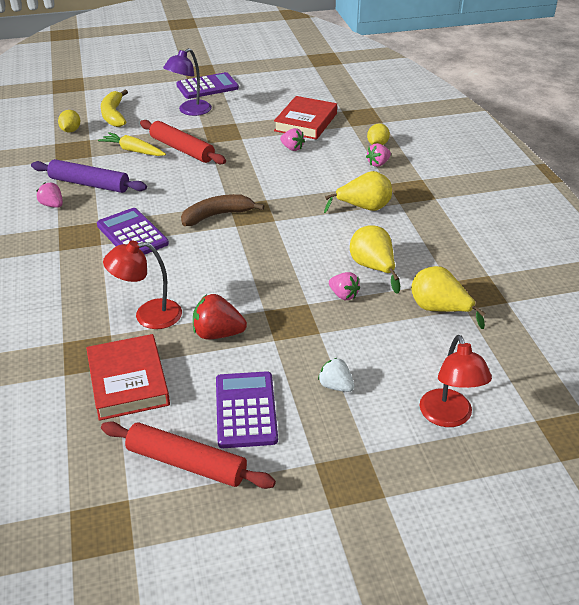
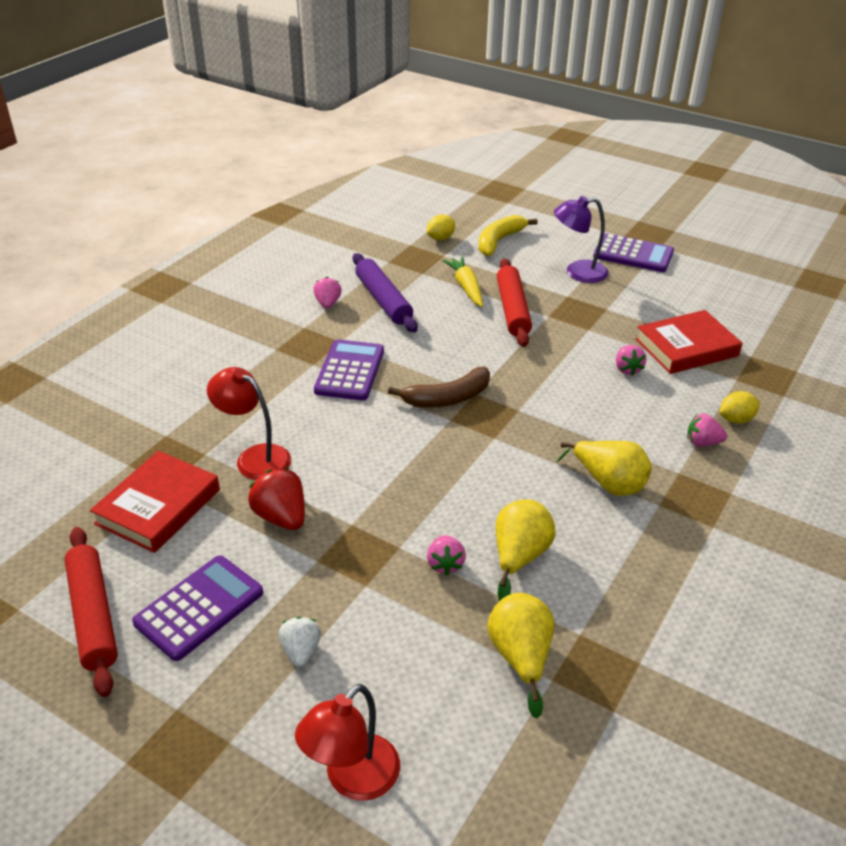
camera: 45 degrees right, 0 degrees up
(217, 215) = (447, 398): brown banana -> brown banana turned 135 degrees clockwise

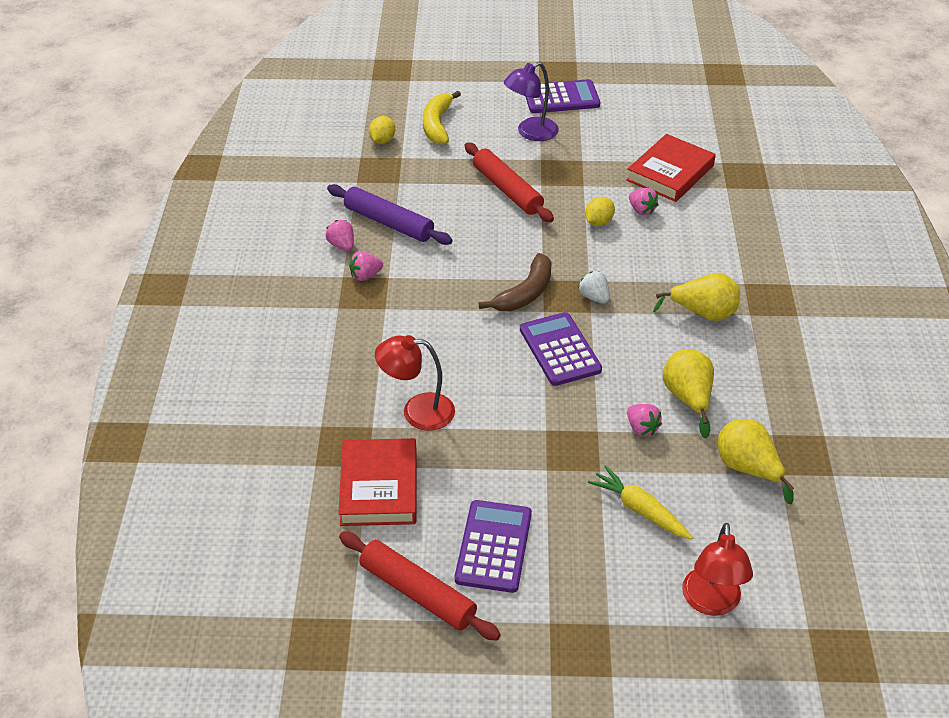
camera: 30 degrees left, 5 degrees up
(281, 517) = (487, 449): red strawberry -> none
(301, 651) = (598, 539): white strawberry -> white strawberry (594, 297)
(350, 371) = (423, 302): purple calculator -> purple calculator (560, 350)
(466, 287) = (449, 182): yellow carrot -> yellow carrot (640, 510)
(702, 443) = (742, 251): pink strawberry -> pink strawberry (365, 275)
(735, 419) = (750, 222): yellow lemon -> yellow lemon (598, 222)

